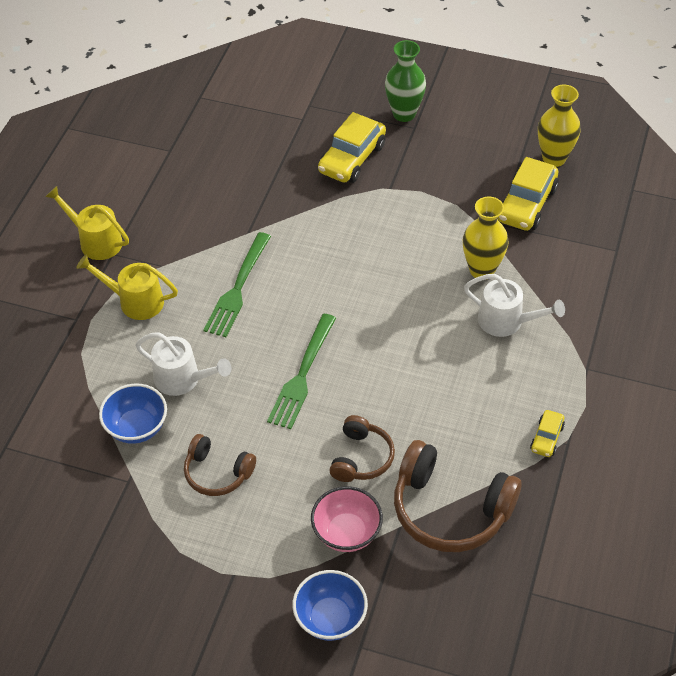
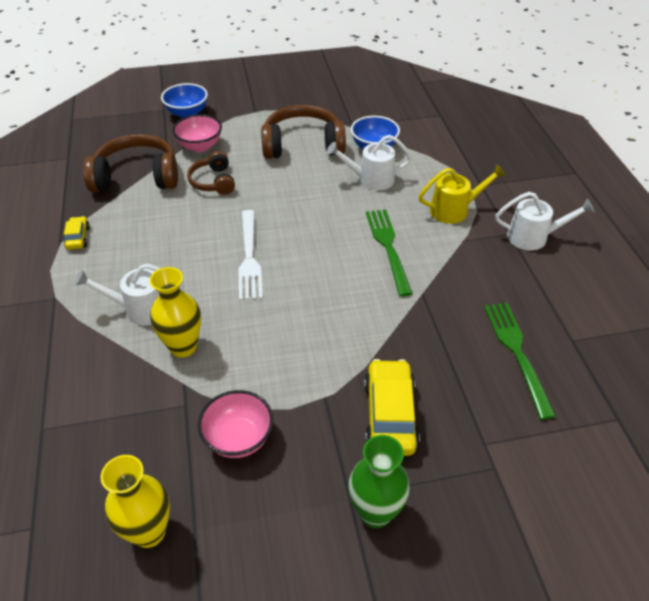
camera: 150 degrees right, 5 degrees down
(95, 241) = (533, 237): yellow watering can -> white watering can
(217, 473) = (302, 145): brown headphones -> brown headphones, size x1.73
(302, 375) = (289, 211): green fork -> green fork (517, 353)
(377, 334) = (249, 257): none -> white fork
(469, 186) = (238, 438): none -> pink bowl
(526, 204) = (162, 444): yellow car -> none

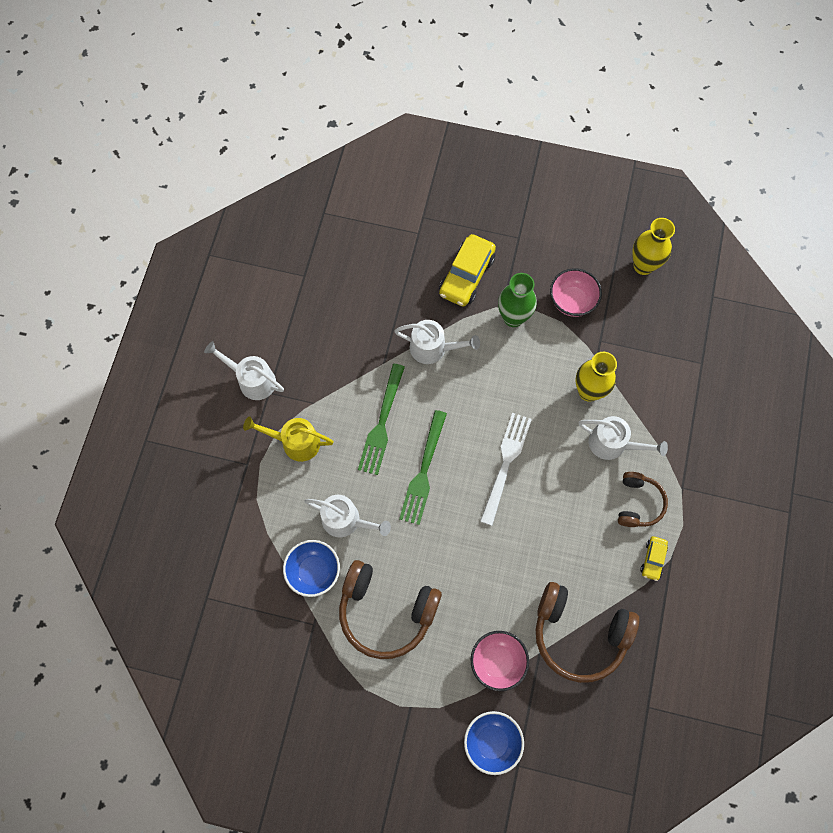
camera: 155 degrees left, 25 degrees up
(213, 182) = (503, 589): brown headphones -> brown headphones (638, 503)
(375, 512) = (508, 222): green vase -> green vase (513, 317)
(379, 324) = (433, 348): none -> white watering can
(517, 353) = (351, 283): green fork -> green fork (423, 471)

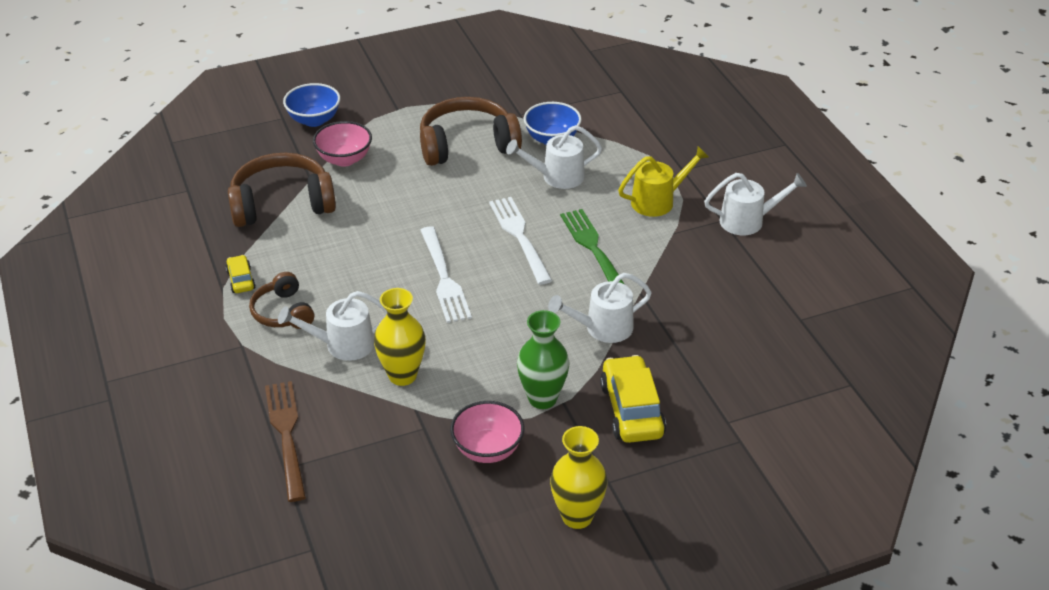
camera: 145 degrees right, 30 degrees down
(423, 471) = (519, 237): green fork -> white fork
(643, 265) = (427, 536): yellow vase -> yellow vase (577, 516)
(688, 388) = (286, 435): none -> brown fork

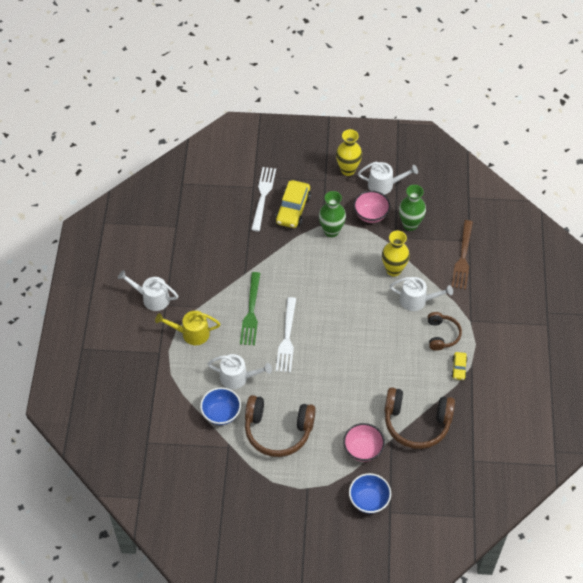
camera: 155 degrees left, 15 degrees up
(407, 457) = (410, 224): none -> green vase
(444, 278) = (344, 324): white fork -> white fork (263, 196)
(602, 328) = (278, 259): white watering can -> white watering can (384, 185)

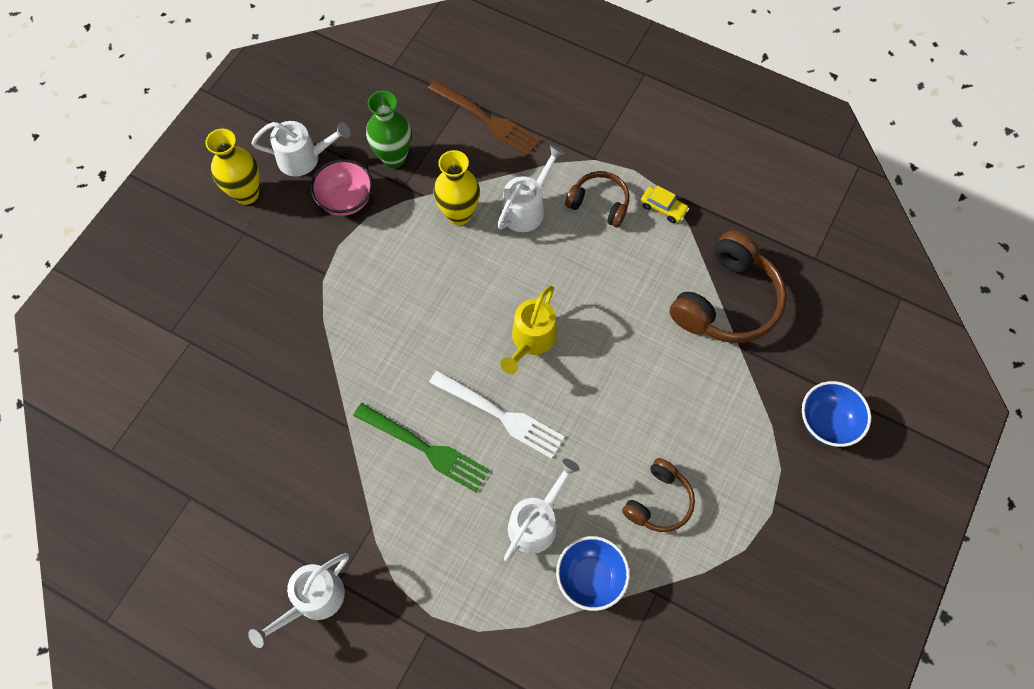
camera: 65 degrees left, 10 degrees up
(191, 333) = (417, 563): yellow watering can -> yellow watering can (531, 340)
(263, 196) = (218, 335): white fork -> none
(278, 430) = (659, 501): brown headphones -> brown headphones, size x0.58
(293, 209) = (270, 302): yellow car -> none
(331, 231) = (343, 266): green vase -> none
(363, 449) = (741, 393): pink bowl -> none
(384, 185) = (305, 158): white watering can -> white watering can turned 60 degrees clockwise

